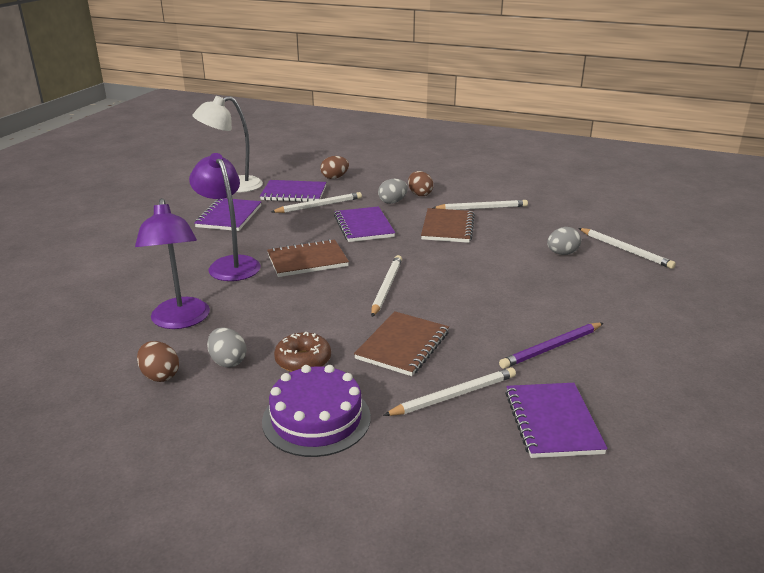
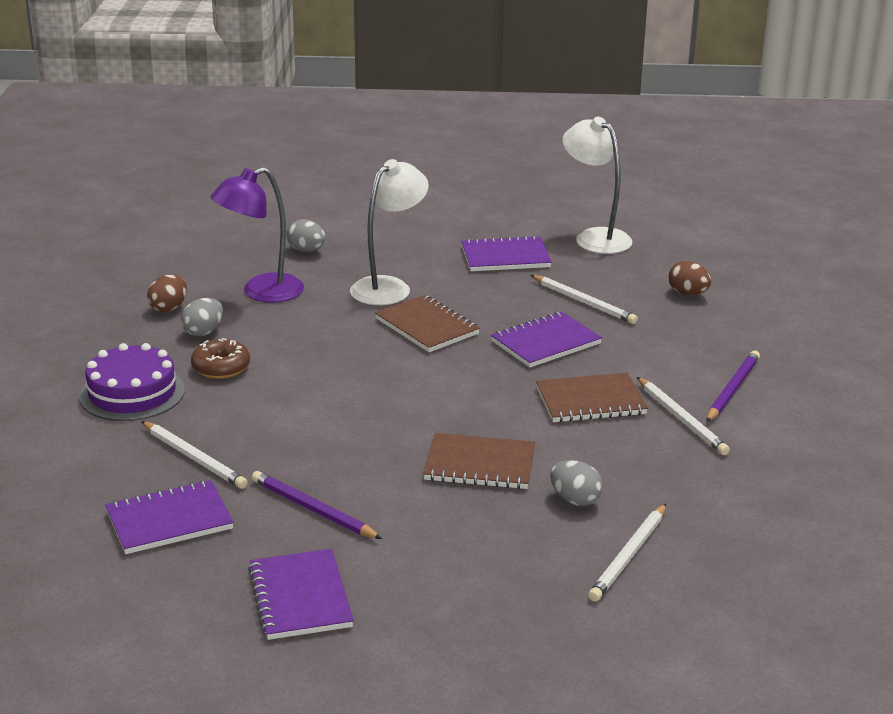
camera: 70 degrees right, 0 degrees up
(230, 264) = (389, 287): purple lamp -> white lamp
(294, 193) = (607, 278): purple notebook -> purple notebook (300, 597)
(386, 287) = (393, 385): white pencil -> none
(392, 202) = (642, 348): grey egg -> grey egg (306, 250)
(403, 345) = (273, 416): brown notebook -> brown notebook (480, 465)
(419, 194) = (688, 364): brown egg -> none
(455, 190) = (732, 389): none -> purple pencil

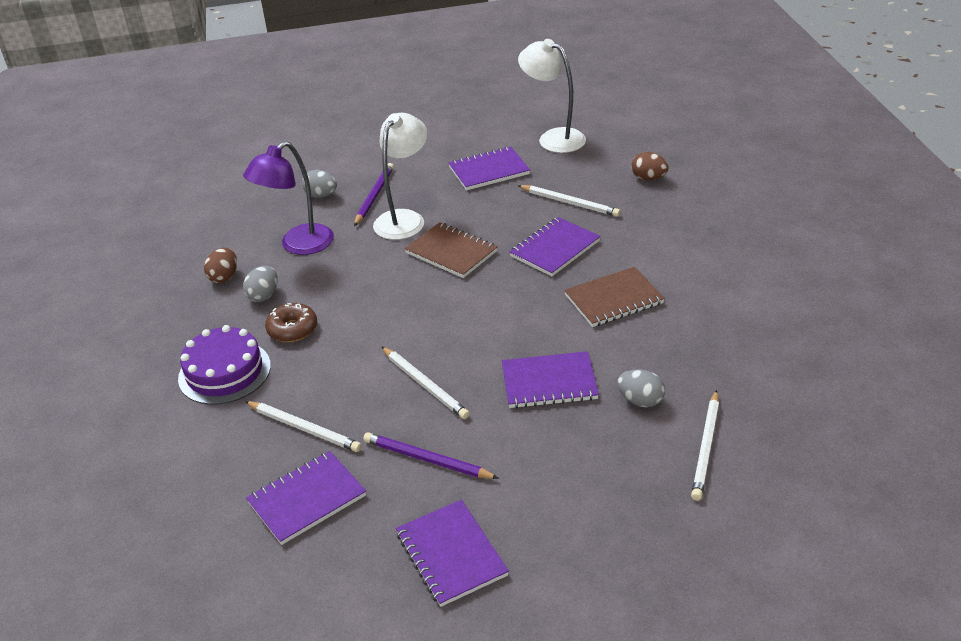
camera: 10 degrees left, 10 degrees up
(480, 465) = (549, 383): brown notebook -> purple notebook
(681, 419) = (693, 301): white pencil -> white pencil (425, 384)
(732, 389) = (721, 264): purple pencil -> purple pencil (374, 196)

